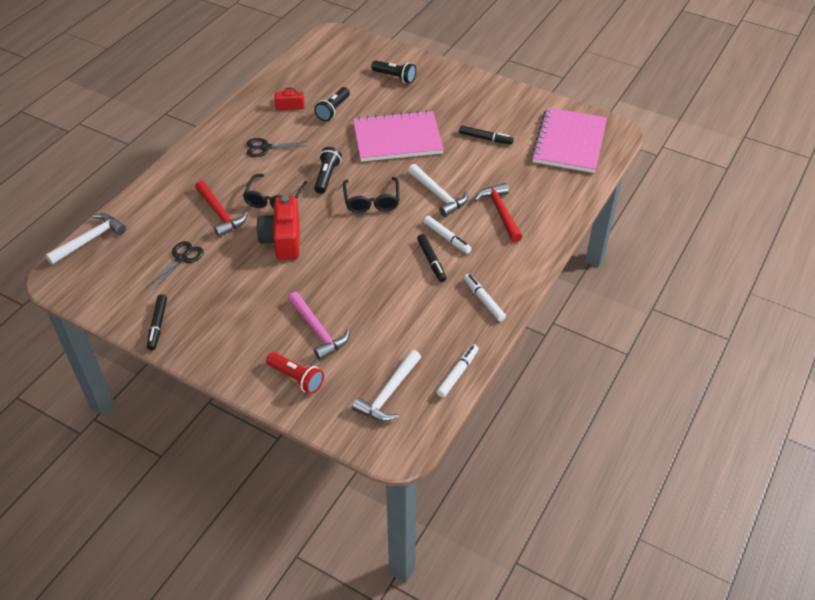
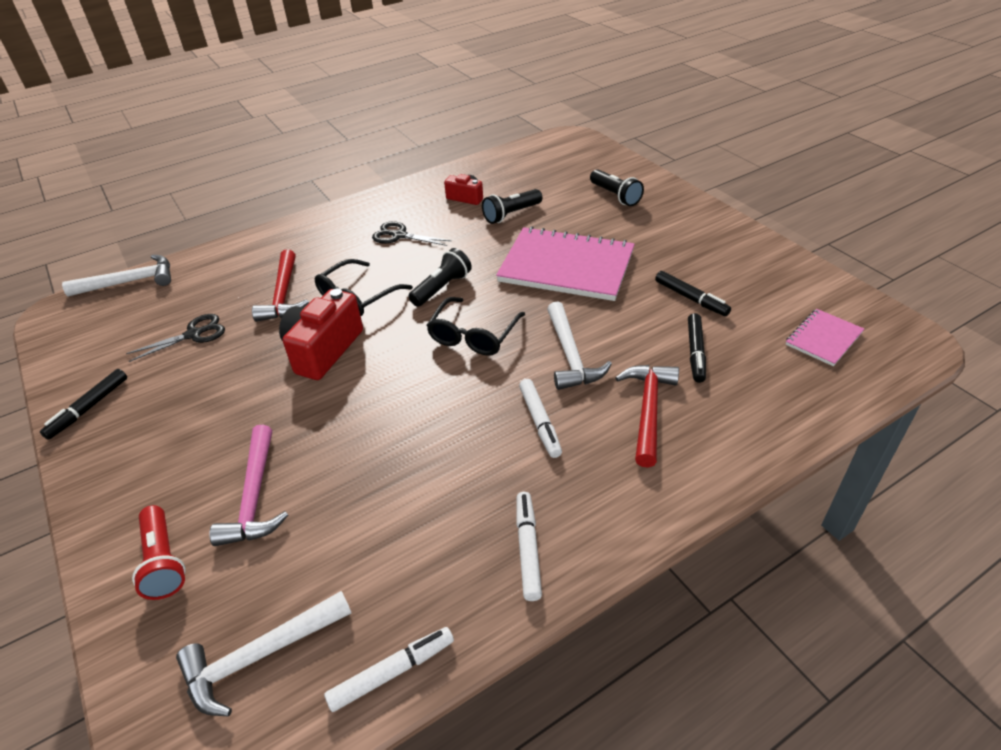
camera: 30 degrees right, 5 degrees down
(431, 261) = (492, 450): black marker -> black marker (695, 352)
(569, 142) = (823, 339): pink notebook -> pink notebook, size x0.49

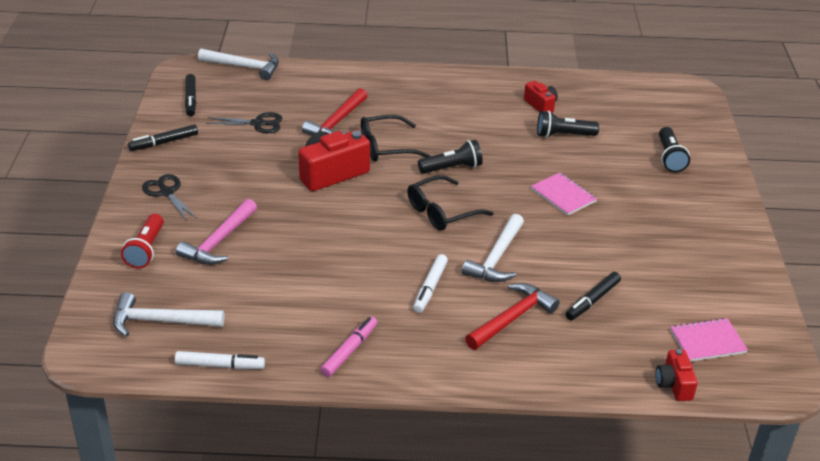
camera: 30 degrees right, 5 degrees down
(399, 235) = (458, 114): black scissors -> black scissors (167, 192)
(528, 549) = (349, 351): white marker -> pink marker
(566, 267) = (563, 195): pink notebook -> pink notebook, size x0.49
(691, 298) = (635, 264): black marker -> black marker (191, 99)
(848, 395) = (674, 384): none -> red camera

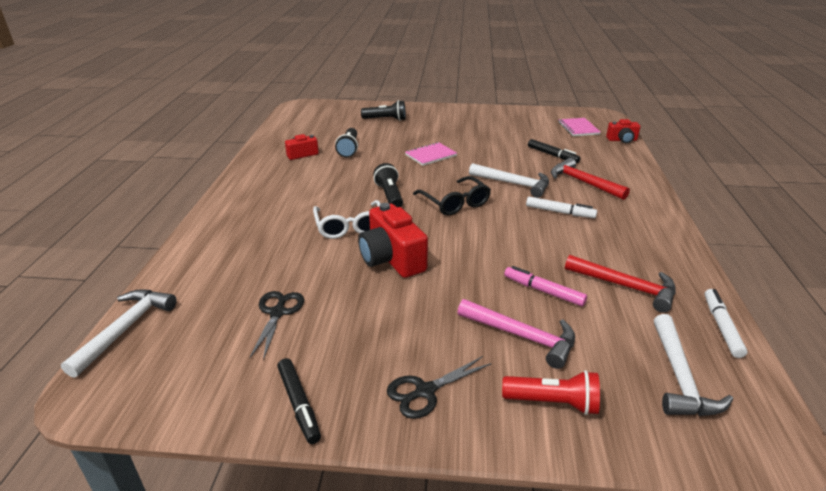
camera: 85 degrees left, 5 degrees down
(191, 99) = (188, 381): black marker -> none
(337, 123) = (295, 255): red hammer -> red hammer (626, 287)
(349, 351) = (657, 251): pink marker -> pink marker (543, 291)
(386, 147) = (349, 227): black glasses -> white glasses

